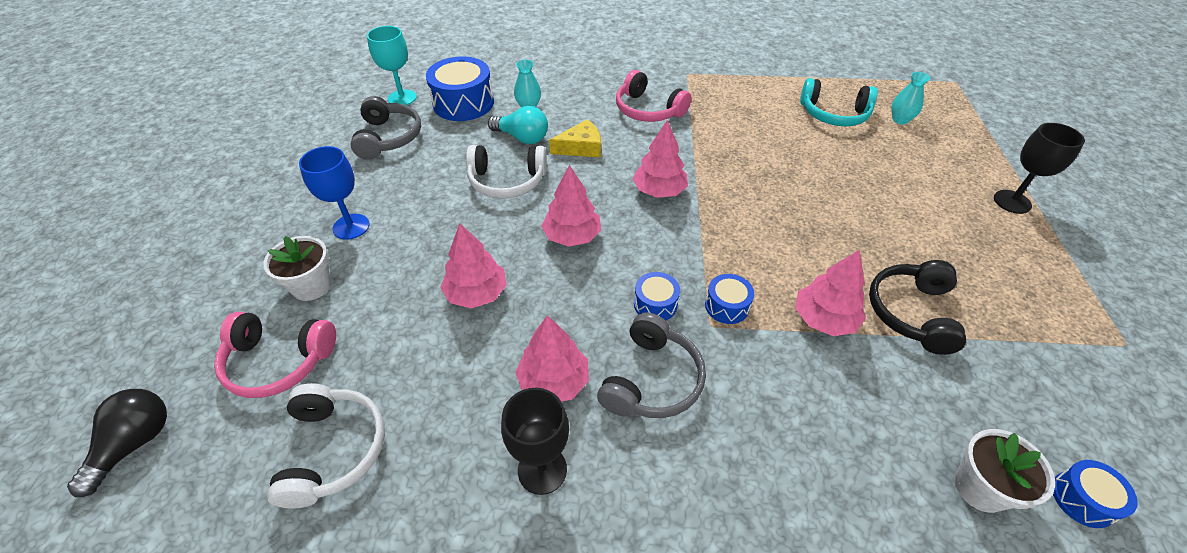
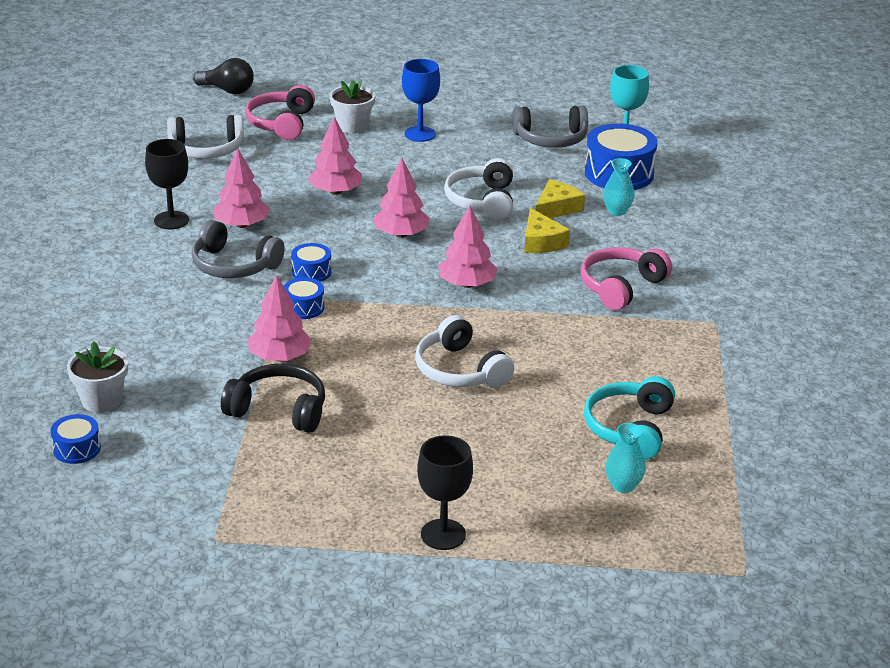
camera: 90 degrees right, 15 degrees down
(522, 138) = (556, 208): turquoise light bulb -> yellow cheese
(796, 194) = (460, 370): none -> white headphones

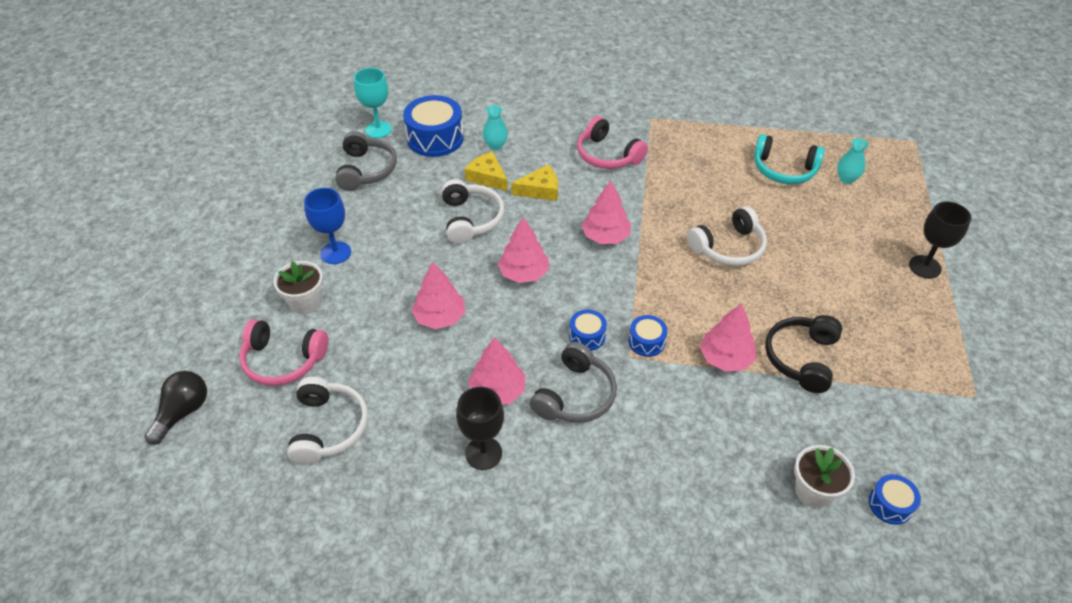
camera: 85 degrees left, 15 degrees up
(482, 201) = (471, 219): white headphones -> white headphones turned 105 degrees counterclockwise

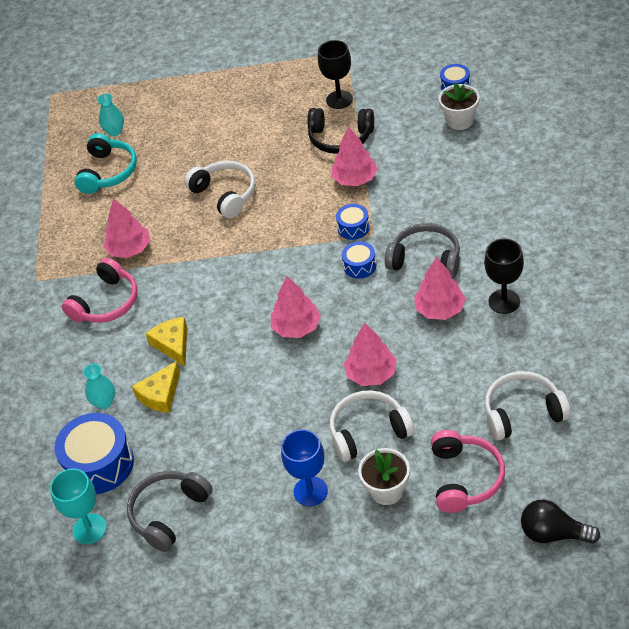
camera: 95 degrees left, 0 degrees up
(366, 170) = (169, 513): grey headphones -> grey headphones turned 45 degrees counterclockwise
(471, 219) = (230, 389): white headphones -> white headphones (368, 432)
(605, 236) = (231, 279): pink tree -> pink tree (129, 249)
(924, 267) = (219, 81): black goblet -> black goblet (339, 100)

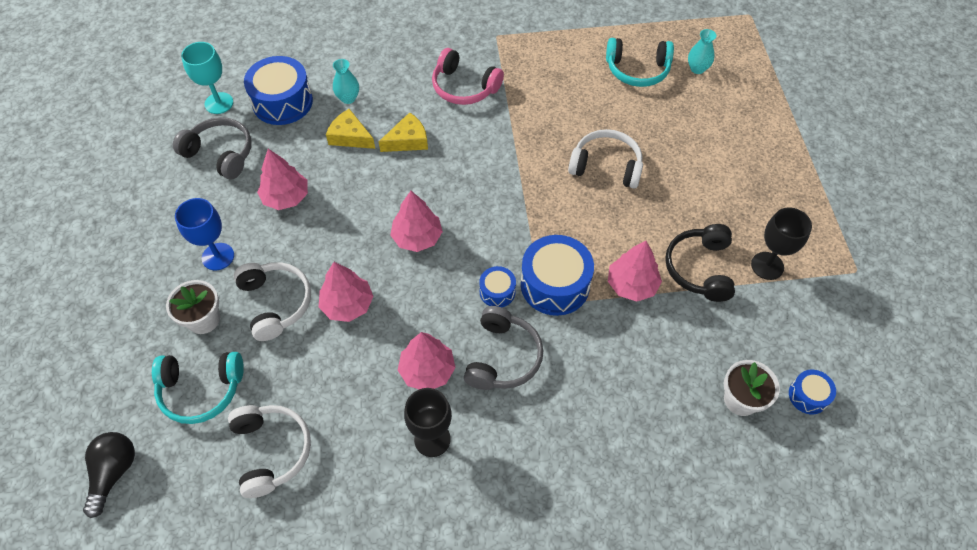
camera: 80 degrees right, 10 degrees up
(129, 249) = (531, 97): pink tree -> pink tree (286, 197)
(225, 194) = (606, 166): white headphones -> white headphones turned 120 degrees counterclockwise
(353, 227) = (555, 285): blue drum -> blue drum, size x1.93
(465, 478) = (201, 390): pink headphones -> turquoise headphones

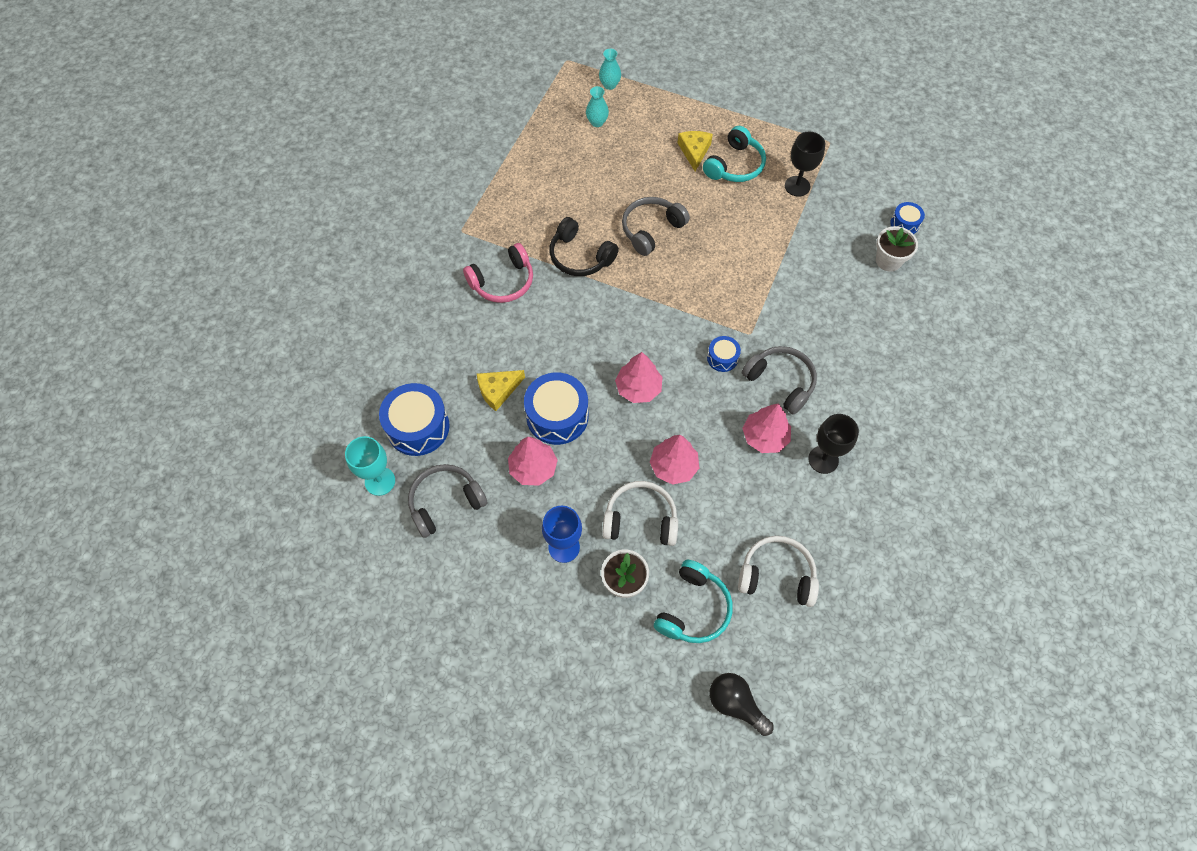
camera: 60 degrees left, 5 degrees up
(348, 98) = (452, 373): turquoise vase -> turquoise vase (609, 85)
(408, 140) = (532, 349): yellow cheese -> yellow cheese (694, 151)
(555, 285) = (738, 318): blue drum -> blue drum (557, 416)
(606, 166) = (651, 230): white headphones -> grey headphones
(632, 284) = (766, 271): pink tree -> none
(637, 70) = (570, 159): turquoise headphones -> turquoise headphones (735, 165)
(699, 268) = (776, 225): black headphones -> black headphones (580, 256)

